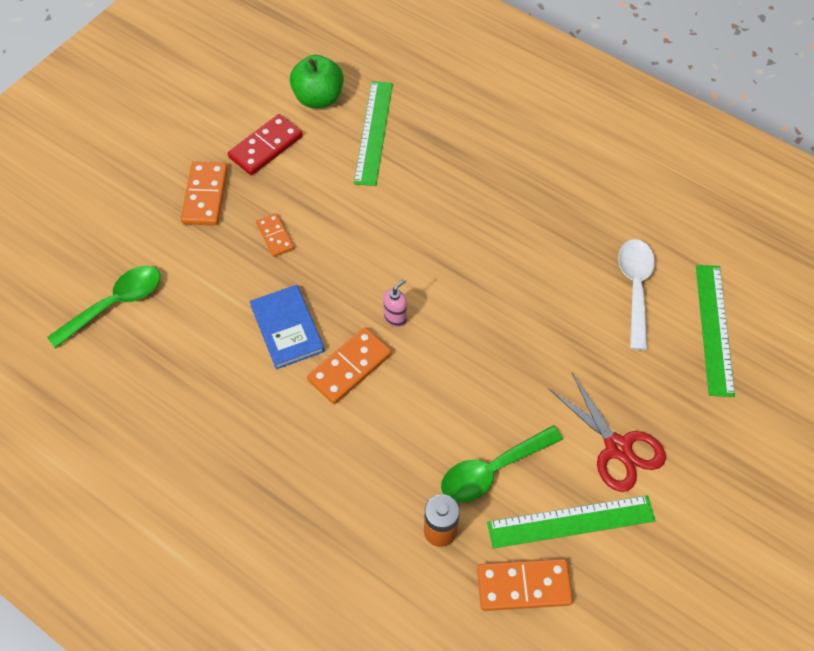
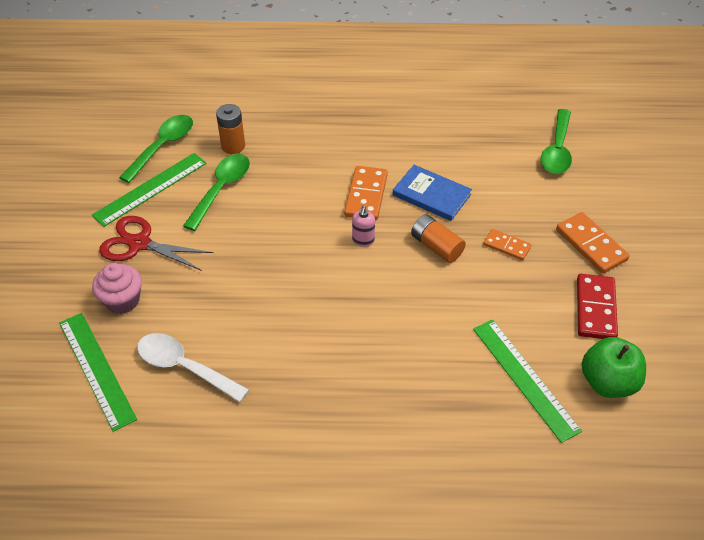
camera: 145 degrees right, 10 degrees down
(335, 272) = (436, 246): none -> orange battery
(523, 586) = (163, 146): orange domino -> green spoon
(635, 288) = (184, 367): white spoon -> white spoon turned 150 degrees clockwise
(663, 387) = (122, 300): none -> pink cupcake

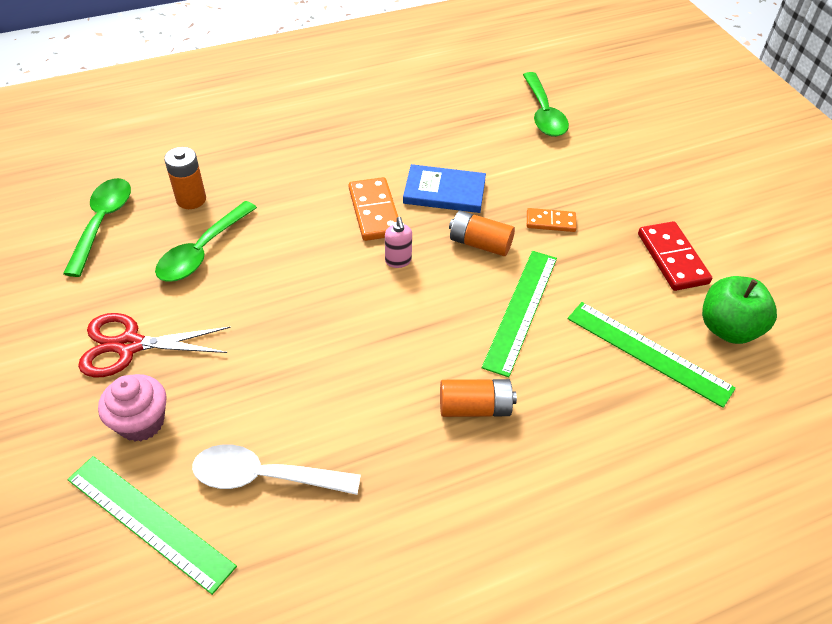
camera: 25 degrees left, 0 degrees up
(150, 189) = (111, 276): green ruler -> green ruler (521, 310)
(221, 189) = (202, 251): green spoon -> green spoon turned 150 degrees counterclockwise
(359, 372) = (475, 407): none -> orange battery
(591, 245) = (630, 197): orange domino -> none

